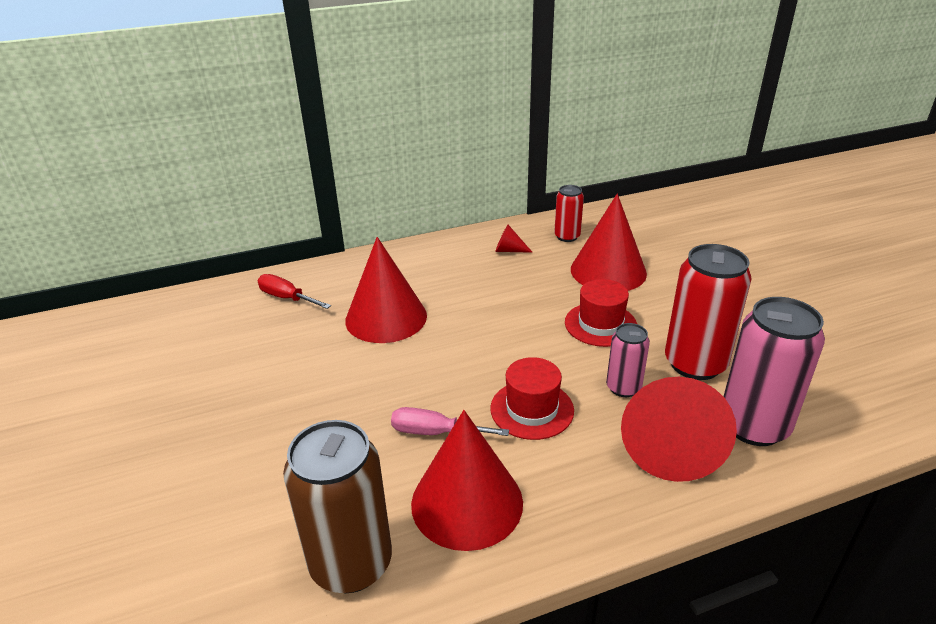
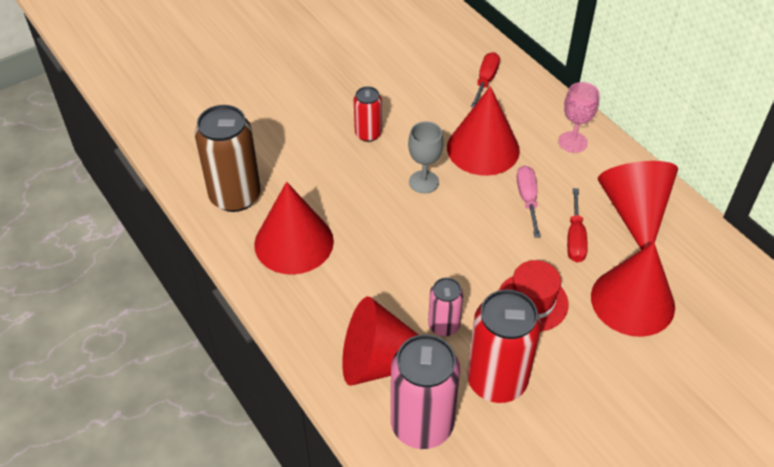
camera: 75 degrees right, 15 degrees up
(408, 263) = (573, 142): none -> pink goblet
(413, 367) = (424, 182): none -> grey goblet
(435, 432) = (355, 211): pink screwdriver -> pink screwdriver (527, 199)
(509, 250) = (634, 212): red cone -> red cone, size x2.39
(529, 285) = (575, 238): none -> red screwdriver
(532, 409) = (397, 265): red hat -> none
(567, 236) = (688, 258): red can -> red can (368, 134)

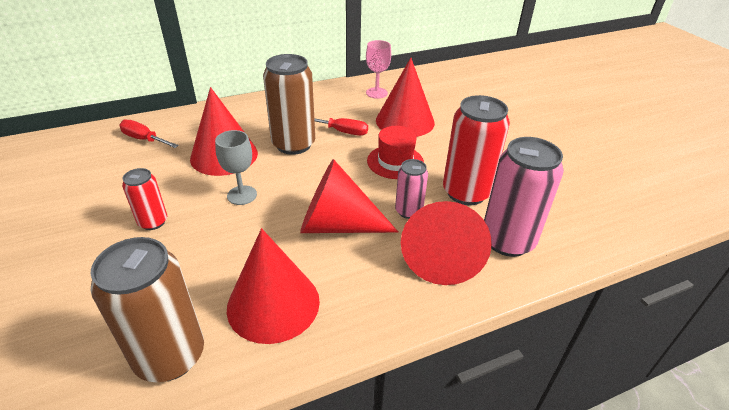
camera: 80 degrees left, 10 degrees down
(527, 199) = (293, 144): pink screwdriver -> brown can
(573, 142) = (247, 113): pink goblet -> pink goblet (376, 93)
(634, 212) = (329, 104): red cone -> red cone (337, 225)

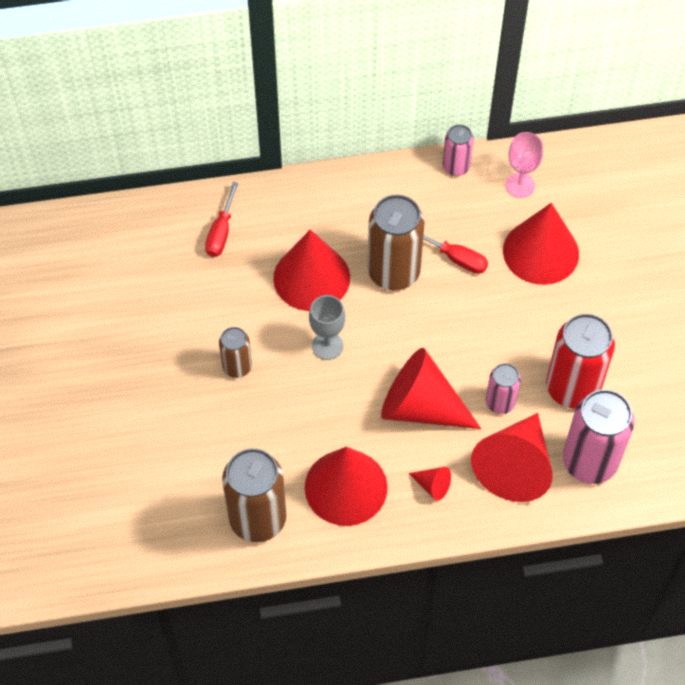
camera: 15 degrees right, 20 degrees up
(144, 139) = (221, 232): red screwdriver -> red screwdriver turned 120 degrees counterclockwise
(153, 222) = (237, 367): red can -> brown can
(328, 89) = (456, 167): none -> pink can
(366, 286) = (432, 486): none -> red cone
(395, 162) = (507, 324): red hat -> none

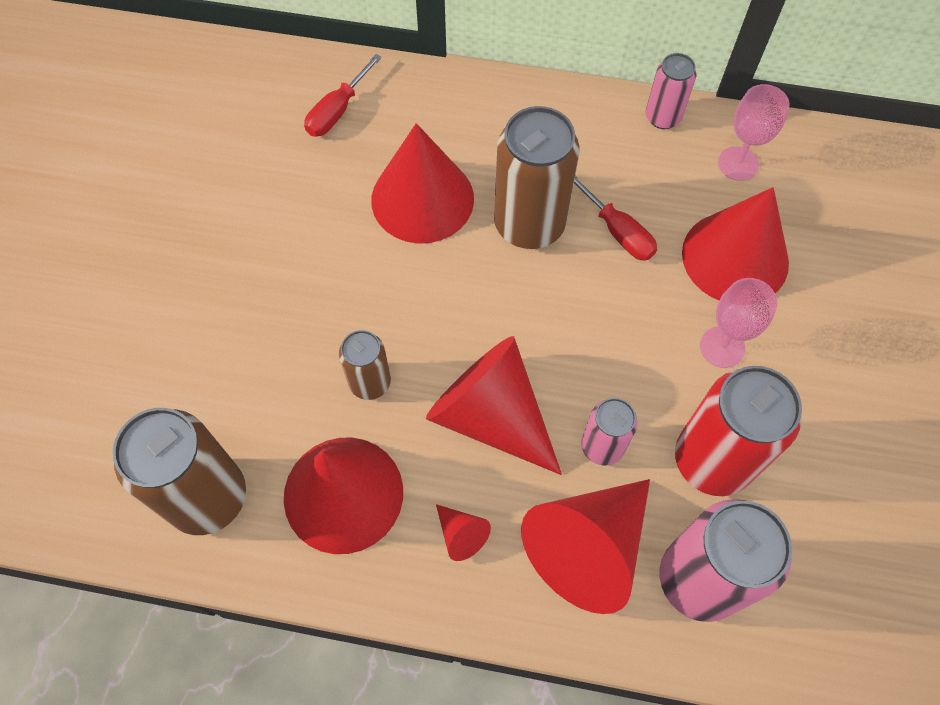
camera: 20 degrees right, 5 degrees up
(237, 367) = (278, 282): brown can -> brown can (370, 382)
(327, 346) = (404, 292): grey goblet -> none
(553, 314) = (722, 347): none -> pink goblet

